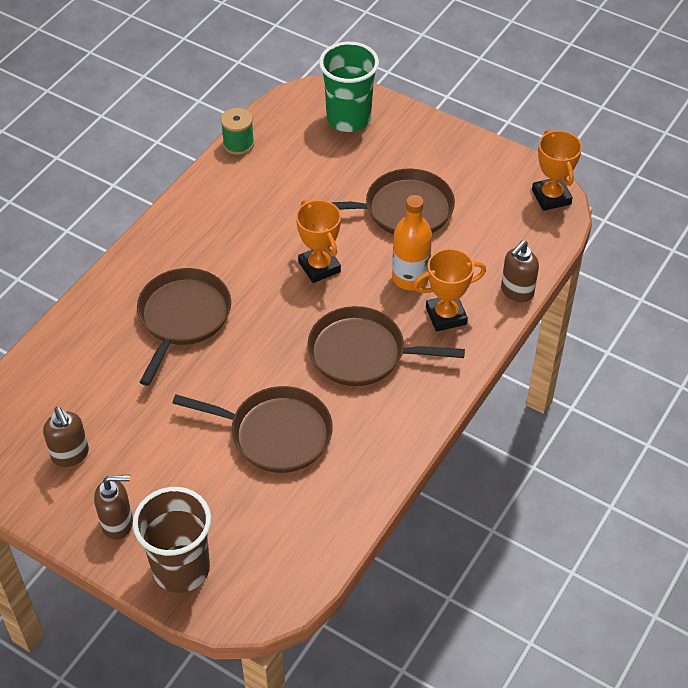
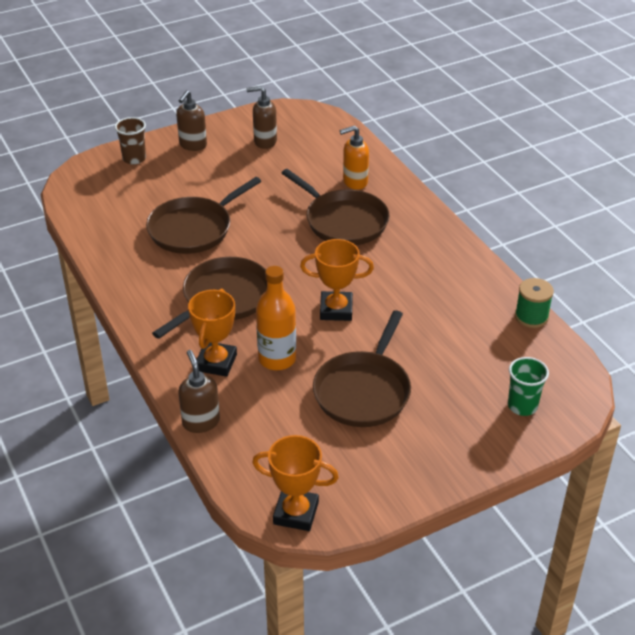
camera: 120 degrees right, 10 degrees down
(107, 337) = (354, 182): none -> orange soap dispenser
(181, 568) = (134, 159): brown cup -> brown cup, size x0.57
(348, 118) = (522, 406): green cup -> green cup, size x0.57

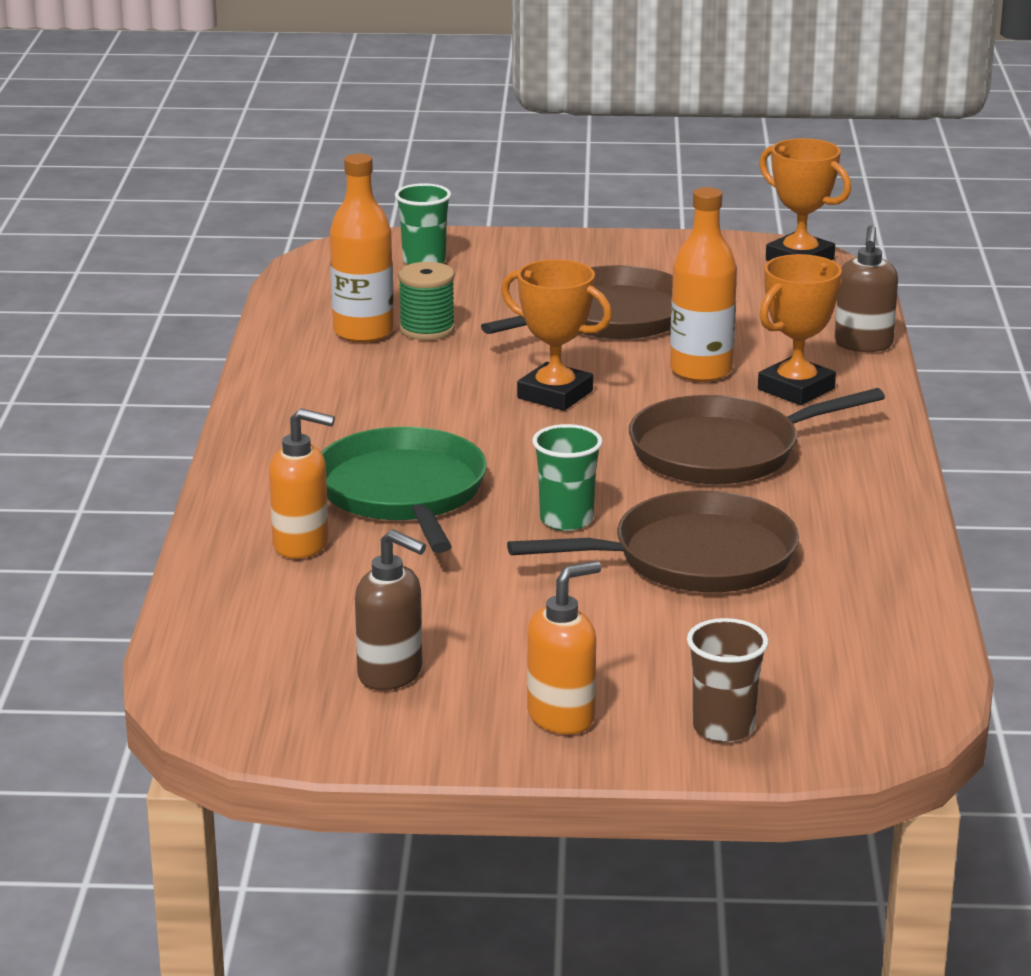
camera: 150 degrees left, 15 degrees down
(193, 145) = (562, 717): brown soap dispenser -> orange soap dispenser
(262, 230) = (566, 520): none -> green cup
(343, 221) = (403, 493): brown pan -> green pan
(479, 322) = (363, 332): none -> orange bottle
(531, 317) = (282, 320): green spool -> green spool (427, 329)

